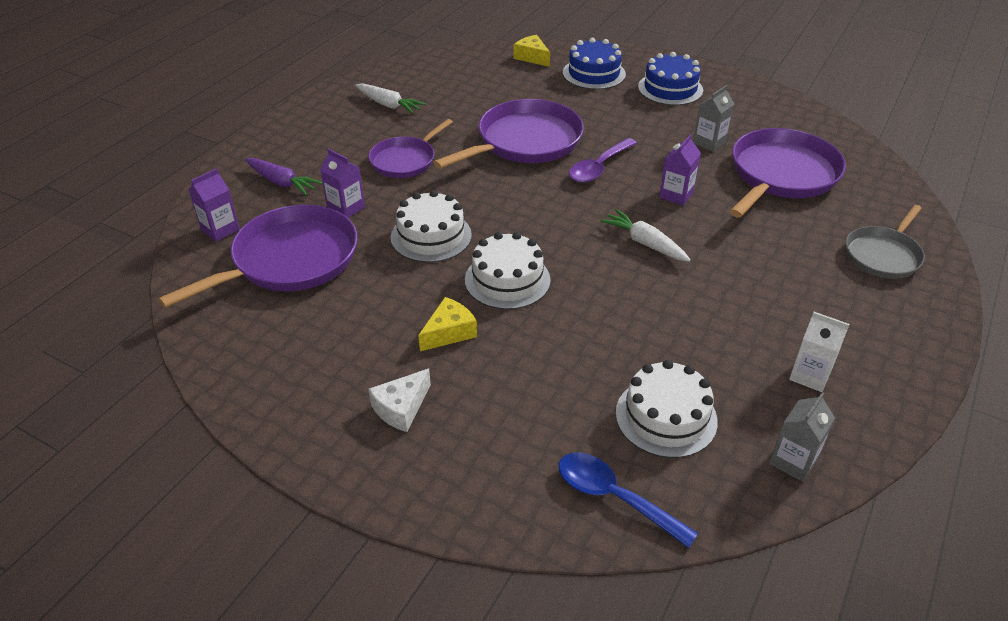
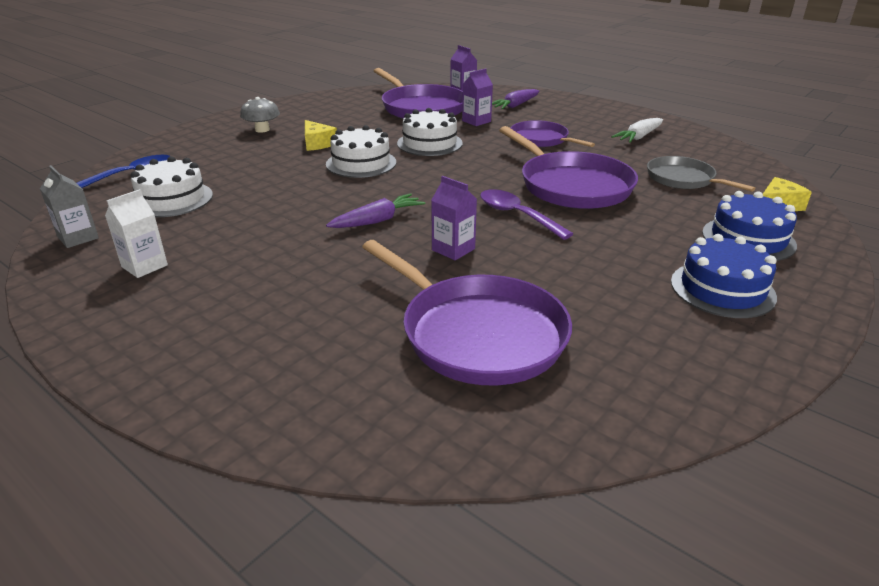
camera: 100 degrees right, 10 degrees down
(401, 408) = (262, 130): white cheese -> grey mushroom
(644, 243) = (377, 220): white carrot -> purple carrot
(709, 142) = (568, 292): grey carton -> none
(883, 255) = (266, 371): grey pan -> grey pan (683, 179)

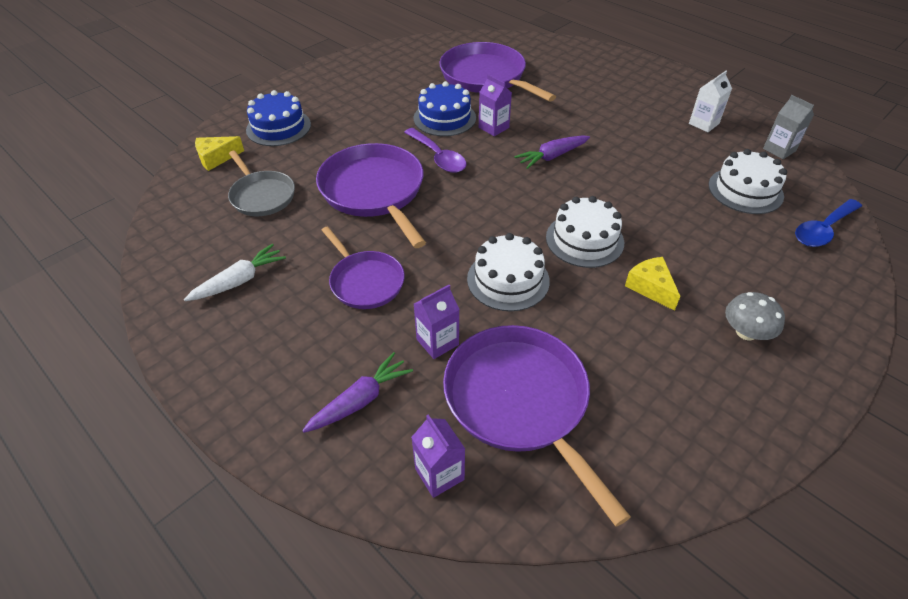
camera: 175 degrees left, 15 degrees up
(722, 289) = (334, 94): blue cake -> blue cake (444, 118)

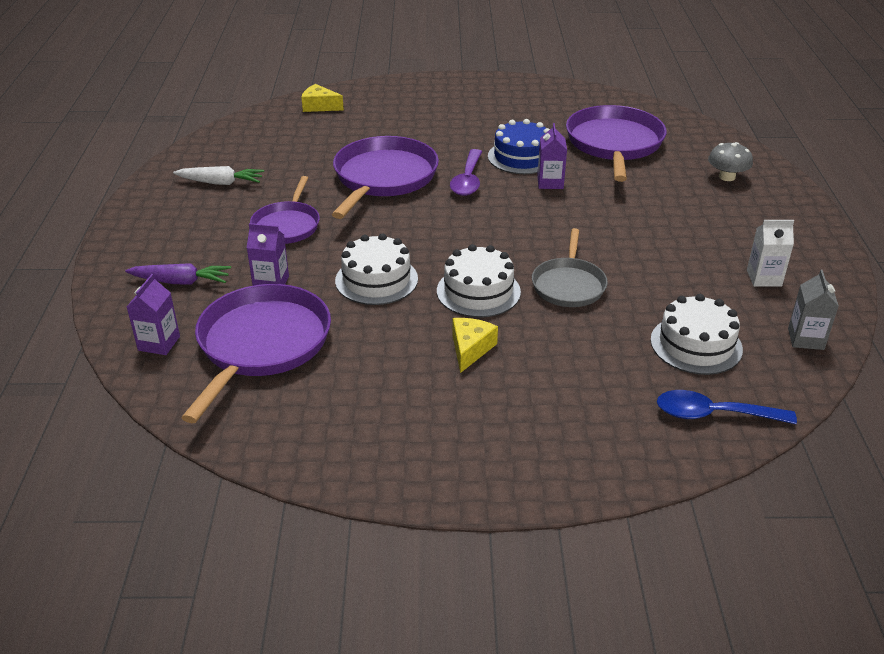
camera: 45 degrees right, 10 degrees down
(262, 196) = (309, 143): grey pan -> grey pan (568, 285)
(278, 127) = (389, 106): blue cake -> none
(552, 156) = (561, 226): purple carrot -> none
(746, 332) = (489, 421): grey mushroom -> grey mushroom (727, 177)

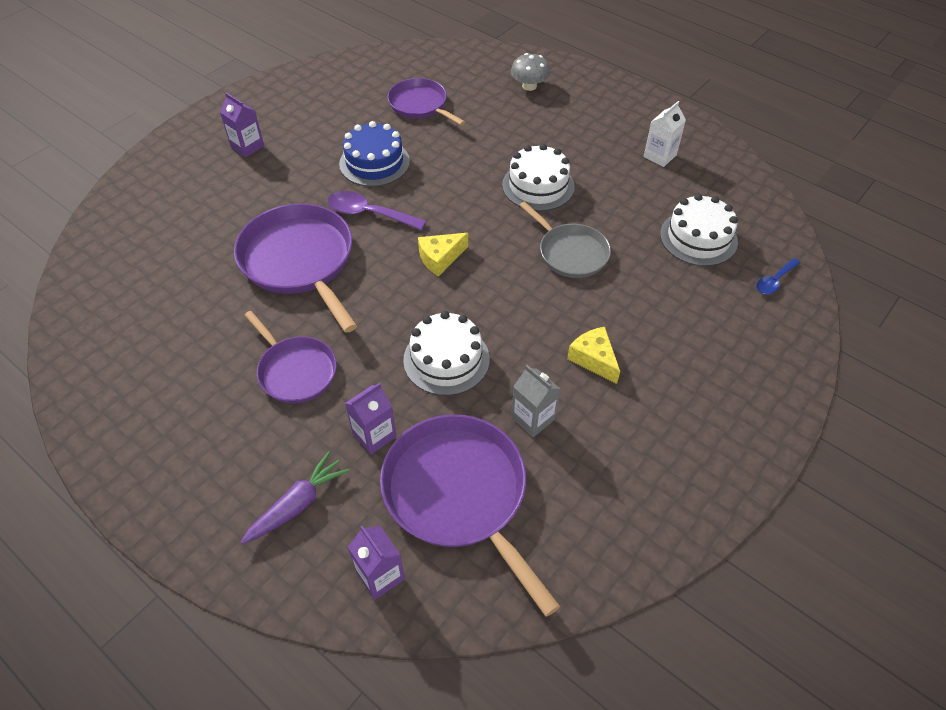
camera: 50 degrees left, 15 degrees up
(221, 183) = (160, 378): white carrot -> none
(319, 106) = (119, 228): yellow cheese -> yellow cheese (440, 258)
(468, 180) = (369, 214): purple spoon -> purple spoon turned 150 degrees clockwise
(478, 291) = (527, 307): white cake -> white cake (538, 186)
(550, 182) = (429, 172): purple carton -> purple carton (247, 146)
(614, 144) = (420, 105): purple pan -> purple pan, size x0.61
(713, 414) = (774, 281): blue spoon -> blue spoon, size x0.60
(805, 339) = (738, 185): grey carton -> grey carton (533, 418)

